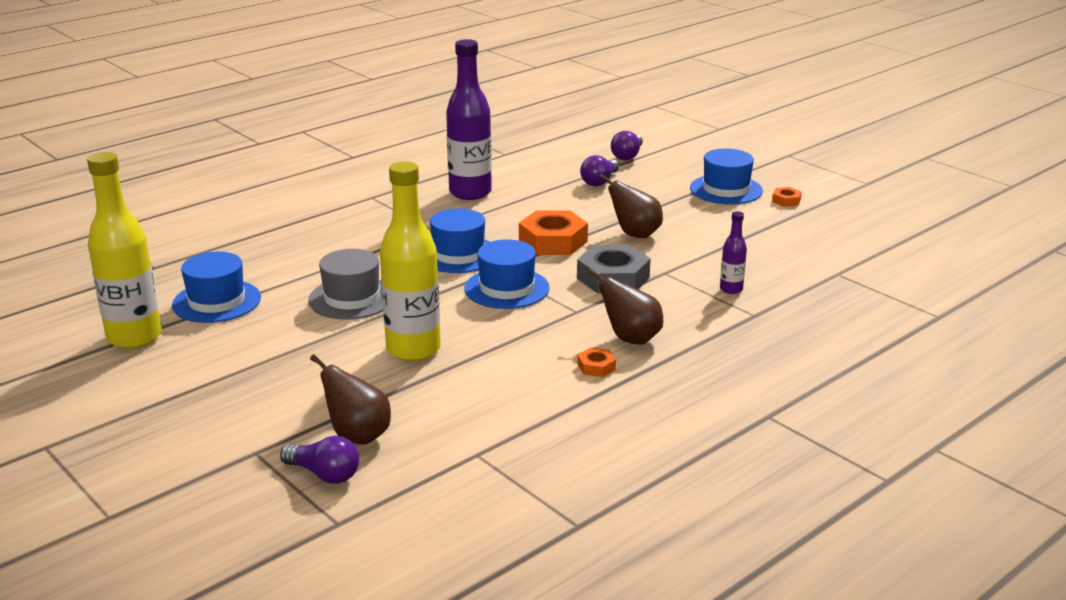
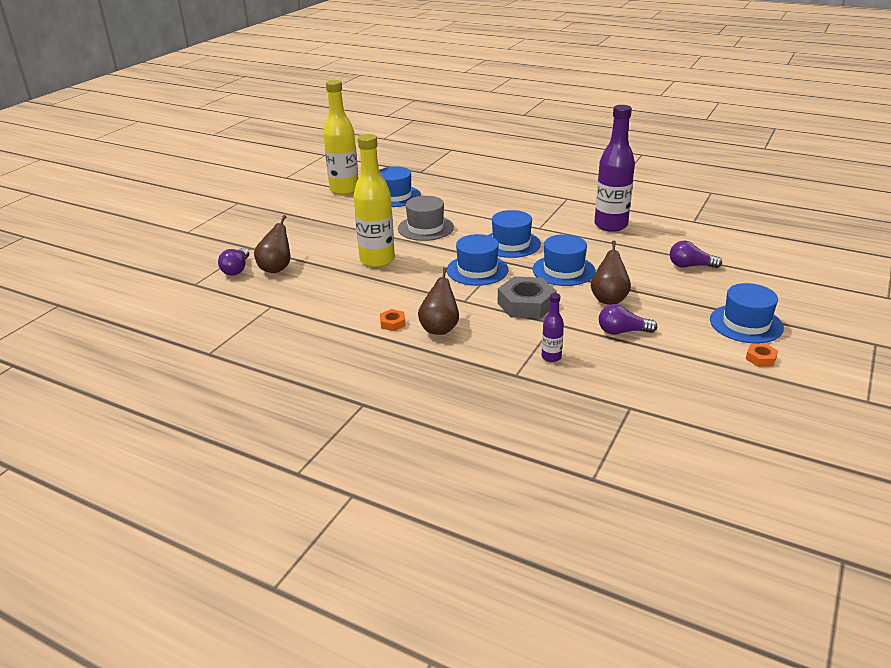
camera: 70 degrees right, 5 degrees up
(553, 241) = (563, 270): orange nut -> blue hat
(627, 156) = (758, 267): purple light bulb -> purple light bulb (622, 332)

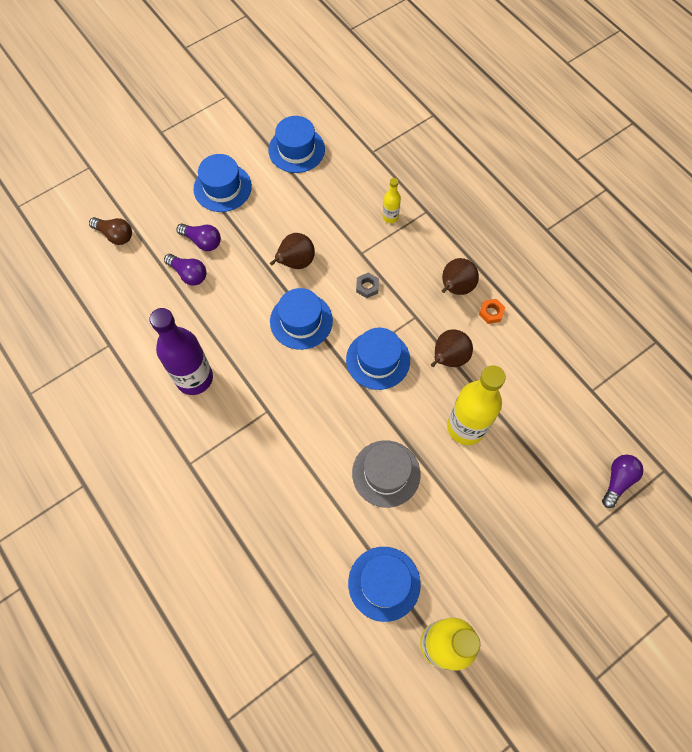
camera: 155 degrees left, 35 degrees up
(276, 268) = (574, 462): brown pear -> brown pear (448, 358)
(511, 244) = (317, 392): blue hat -> blue hat (296, 150)
(526, 304) = (367, 287): grey nut -> grey nut, size x0.47
(551, 357) = (390, 217): purple bottle -> yellow bottle
(622, 332) = (318, 220): purple light bulb -> purple light bulb (202, 241)
(760, 358) = (250, 153): orange nut -> none
(785, 267) = (115, 235): none -> brown light bulb

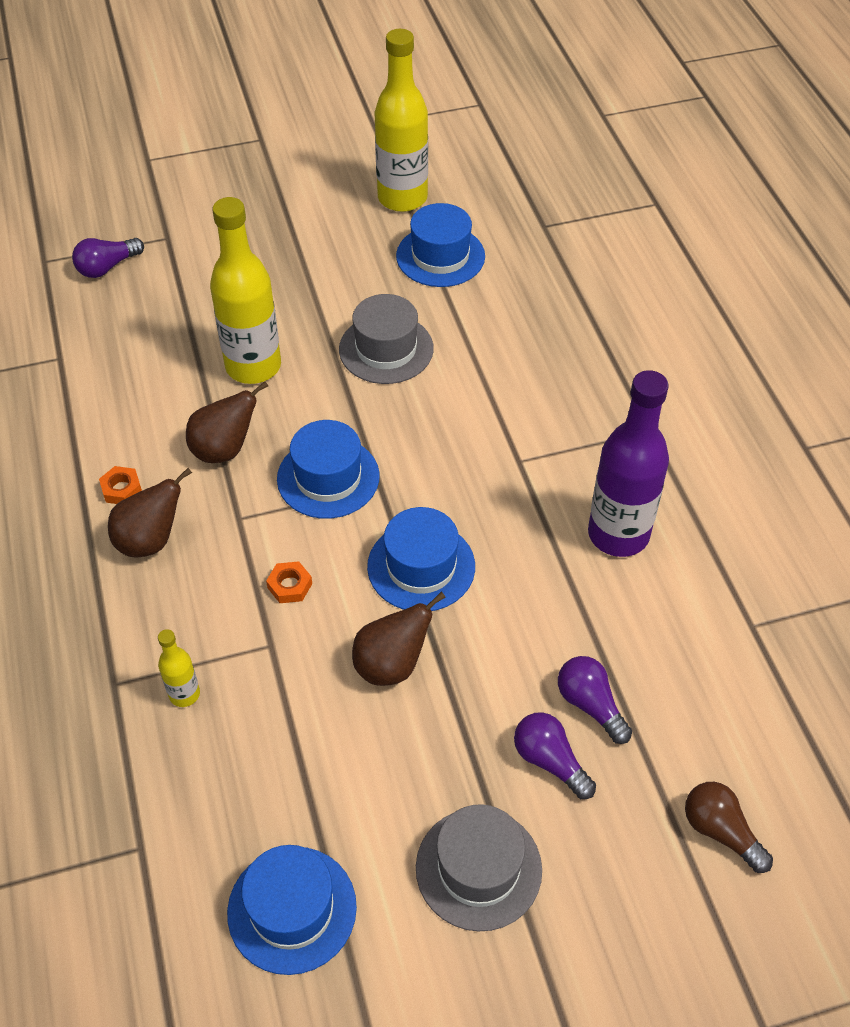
camera: 160 degrees left, 15 degrees down
(222, 187) = (478, 868): blue hat -> grey hat
(367, 287) = (289, 586): grey nut -> orange nut

